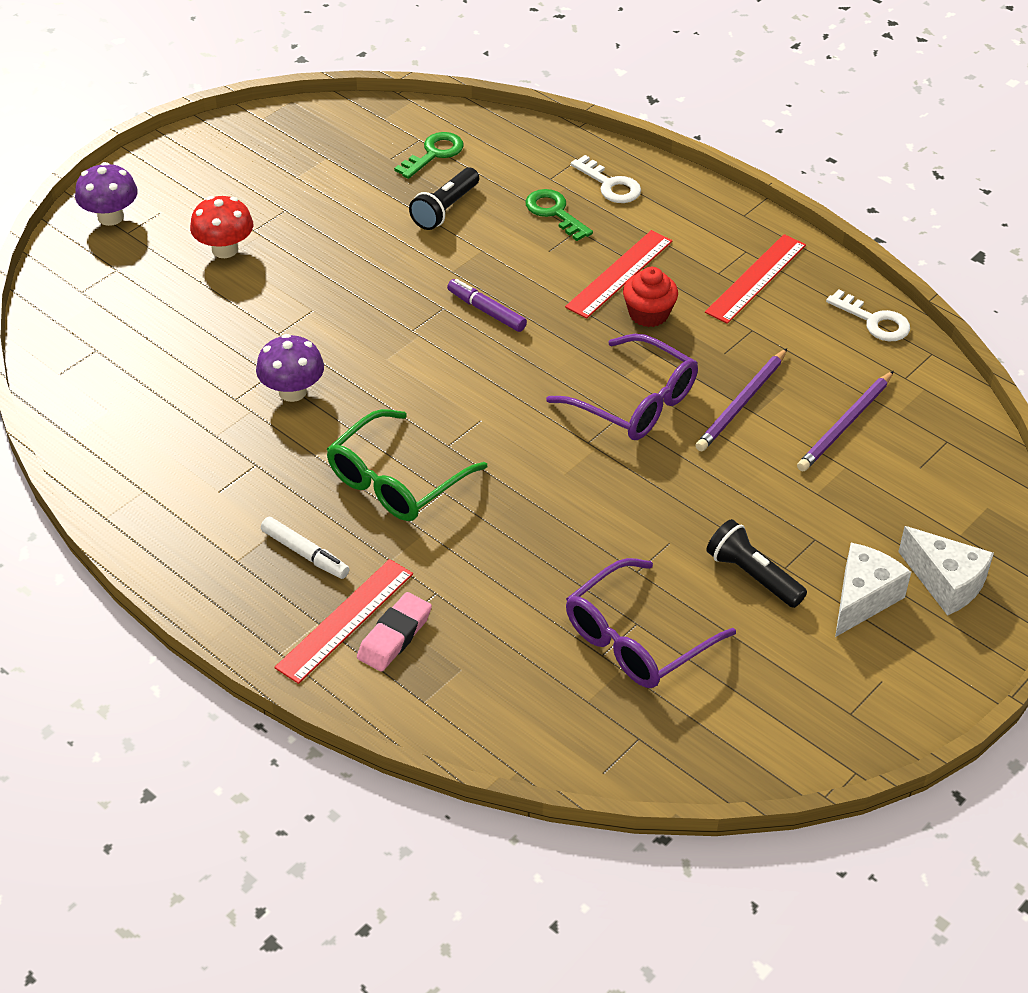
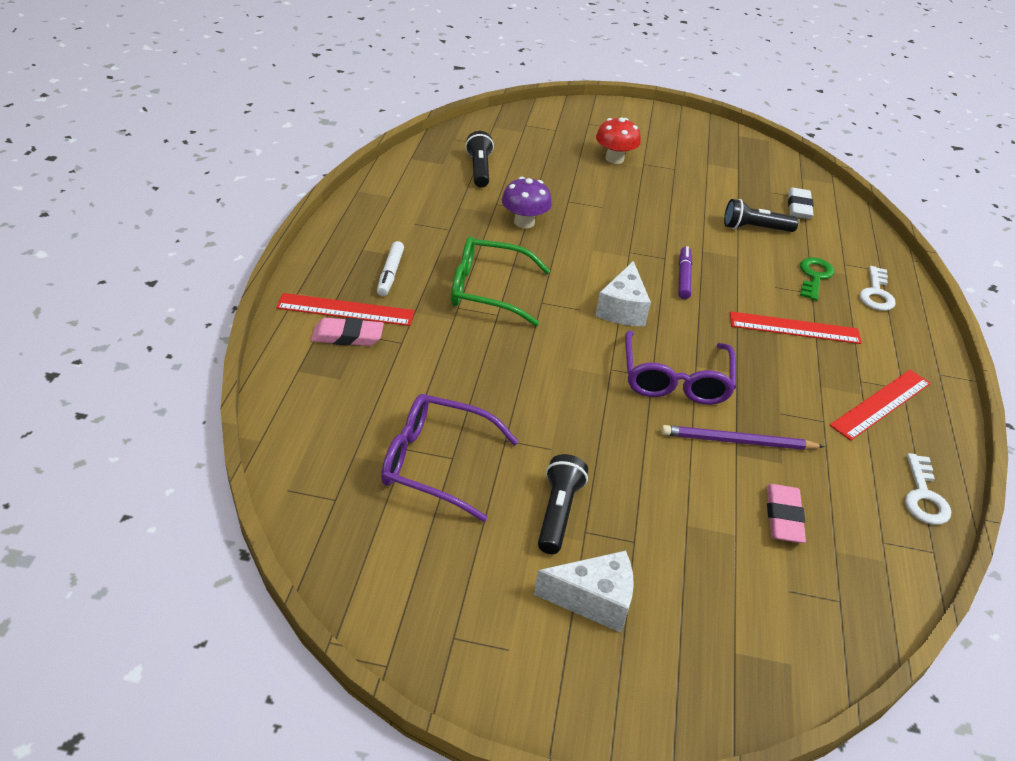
camera: 55 degrees right, 5 degrees down
(110, 217) = (593, 114): purple mushroom -> none
(150, 382) = (479, 169): none -> black flashlight
(434, 153) = (799, 207): green key -> white eraser
(648, 314) = (772, 357): red cupcake -> none
(756, 278) = (881, 404): red ruler -> red ruler turned 45 degrees counterclockwise
(845, 424) = (783, 517): purple pencil -> pink eraser
(945, 583) = (665, 660): white cheese -> white cheese (622, 309)

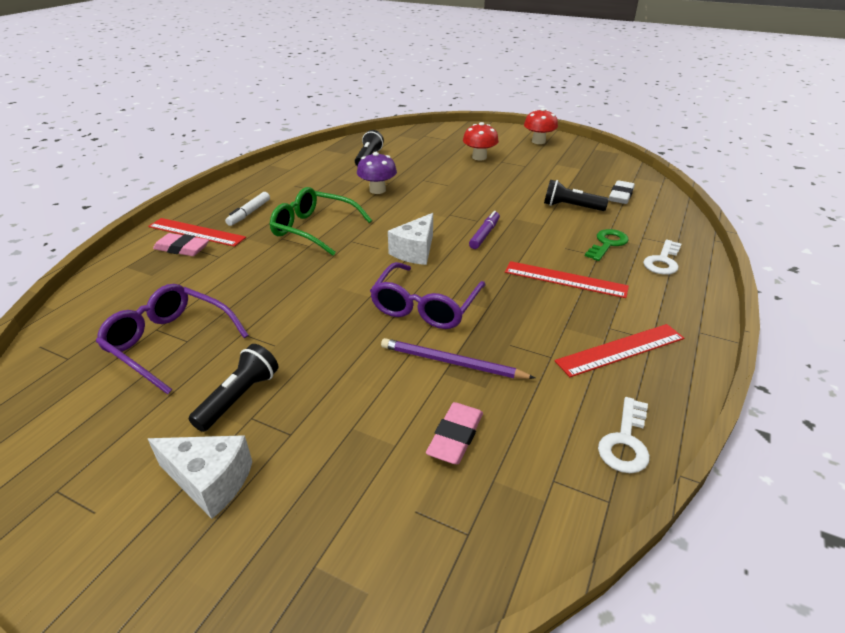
camera: 20 degrees right, 5 degrees down
(670, 127) = (538, 141): none -> red mushroom

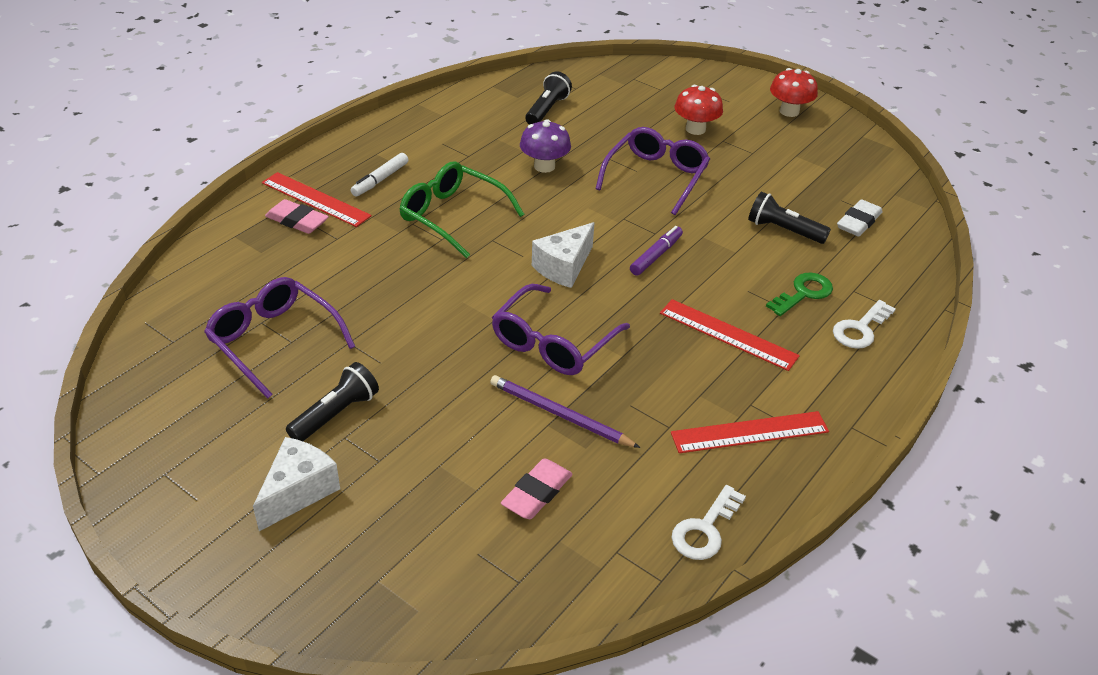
camera: 10 degrees right, 5 degrees up
(210, 481) = (298, 491): white cheese -> white cheese turned 90 degrees counterclockwise
(463, 187) = (656, 177): none -> purple glasses

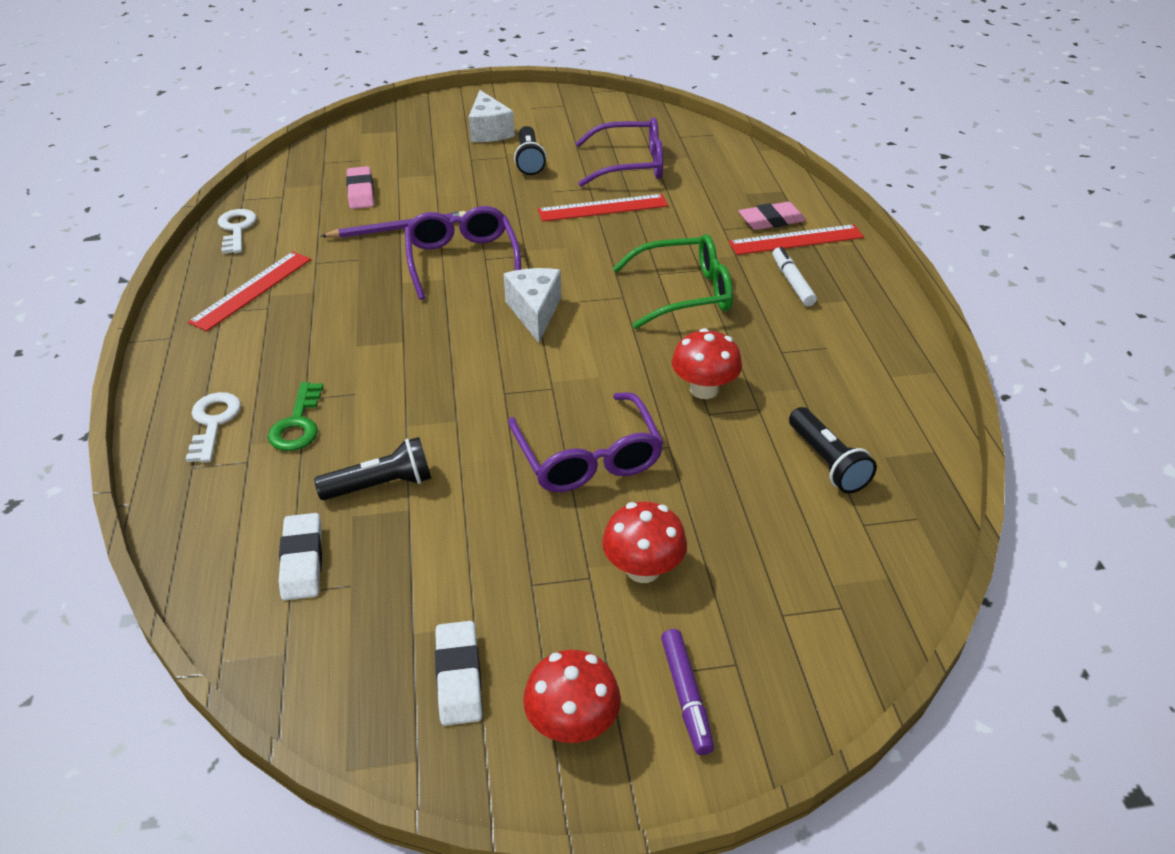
camera: 135 degrees right, 0 degrees up
(544, 166) = (704, 389): purple mushroom -> red mushroom
(656, 256) = (474, 371): purple marker -> purple marker (686, 696)
(728, 334) = (334, 344): red ruler -> red ruler (603, 208)
(821, 145) = (459, 677): none -> white eraser

